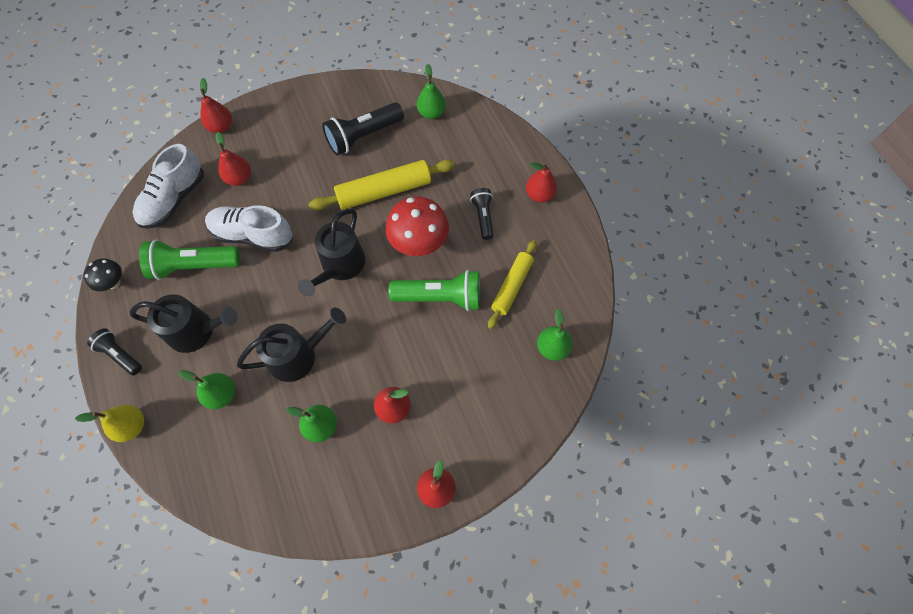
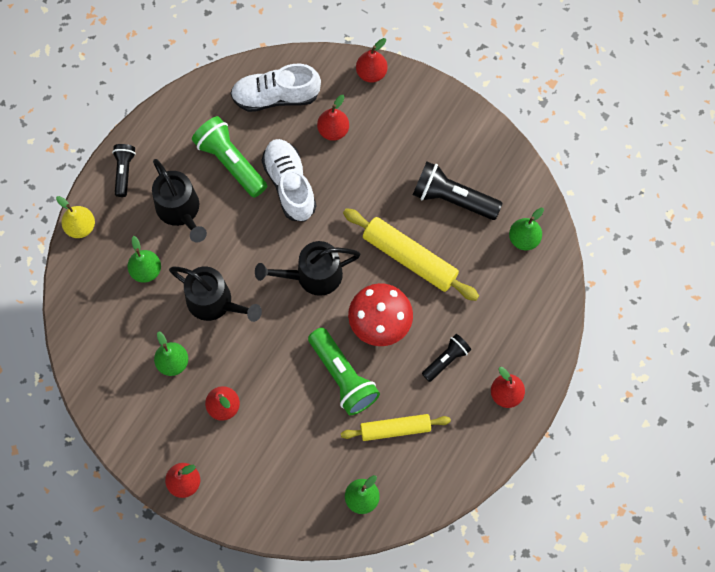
camera: 55 degrees right, 5 degrees up
(113, 283) = (174, 115): black mushroom -> none

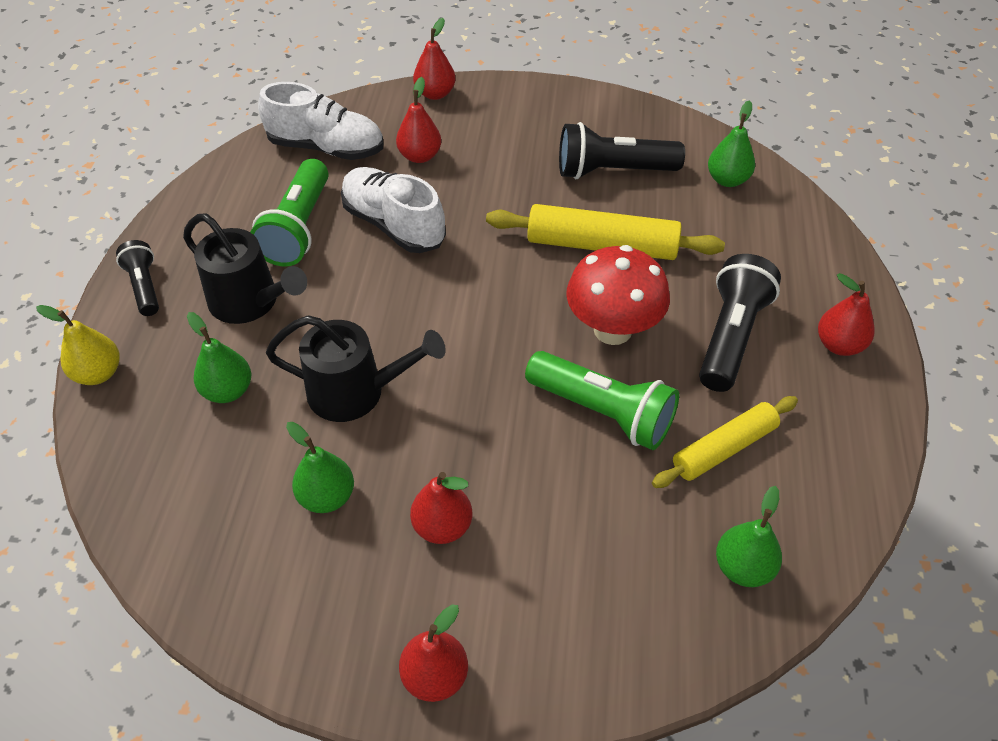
camera: 25 degrees left, 20 degrees down
(230, 162) = (298, 228): green flashlight -> green flashlight turned 105 degrees counterclockwise
(276, 96) = (326, 148): white shoe -> white shoe turned 135 degrees counterclockwise
(313, 275) = (484, 309): black watering can -> none
(446, 360) = (730, 336): black flashlight -> black flashlight, size x1.69

